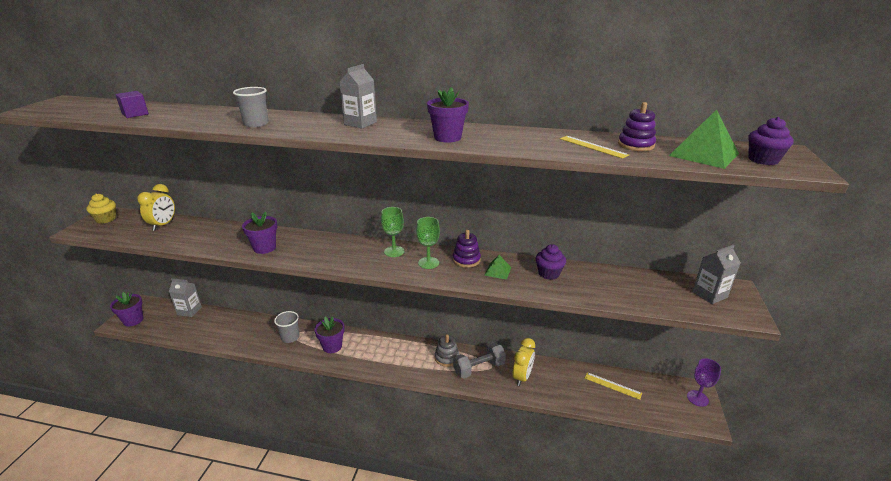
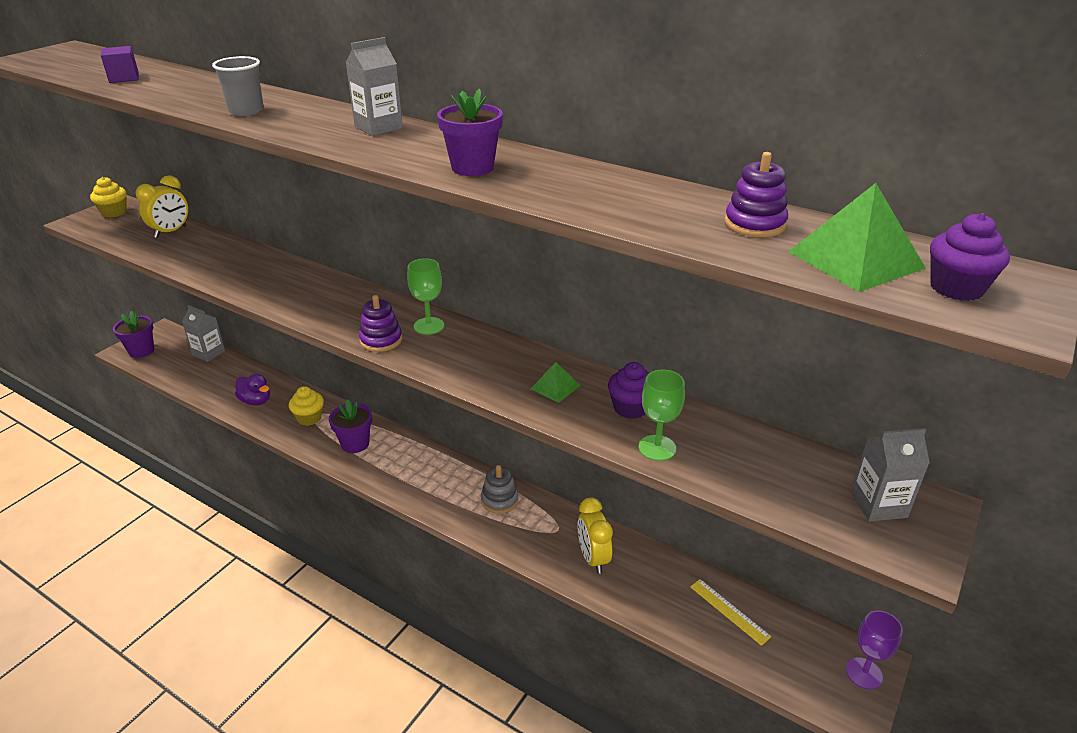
camera: 20 degrees right, 5 degrees up
(244, 335) = (256, 401): none -> purple duck
(264, 248) = (267, 287): purple flower pot -> none
(290, 337) = (309, 418): grey cup -> yellow cupcake
(428, 263) = (464, 353): green goblet -> green goblet (657, 448)
(466, 260) = (521, 360): purple stacking toy -> purple stacking toy (381, 340)
(479, 368) = (537, 528): grey dumbbell -> none
(522, 377) = (593, 558): yellow clock -> yellow clock turned 120 degrees clockwise
(592, 147) = (677, 216): yellow ruler -> none

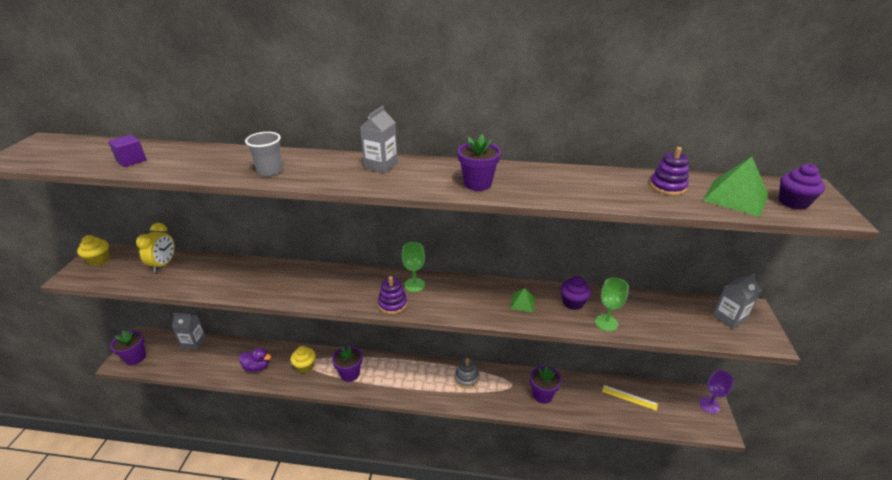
camera: 25 degrees left, 0 degrees up
(593, 558) = (542, 395): yellow clock -> purple flower pot

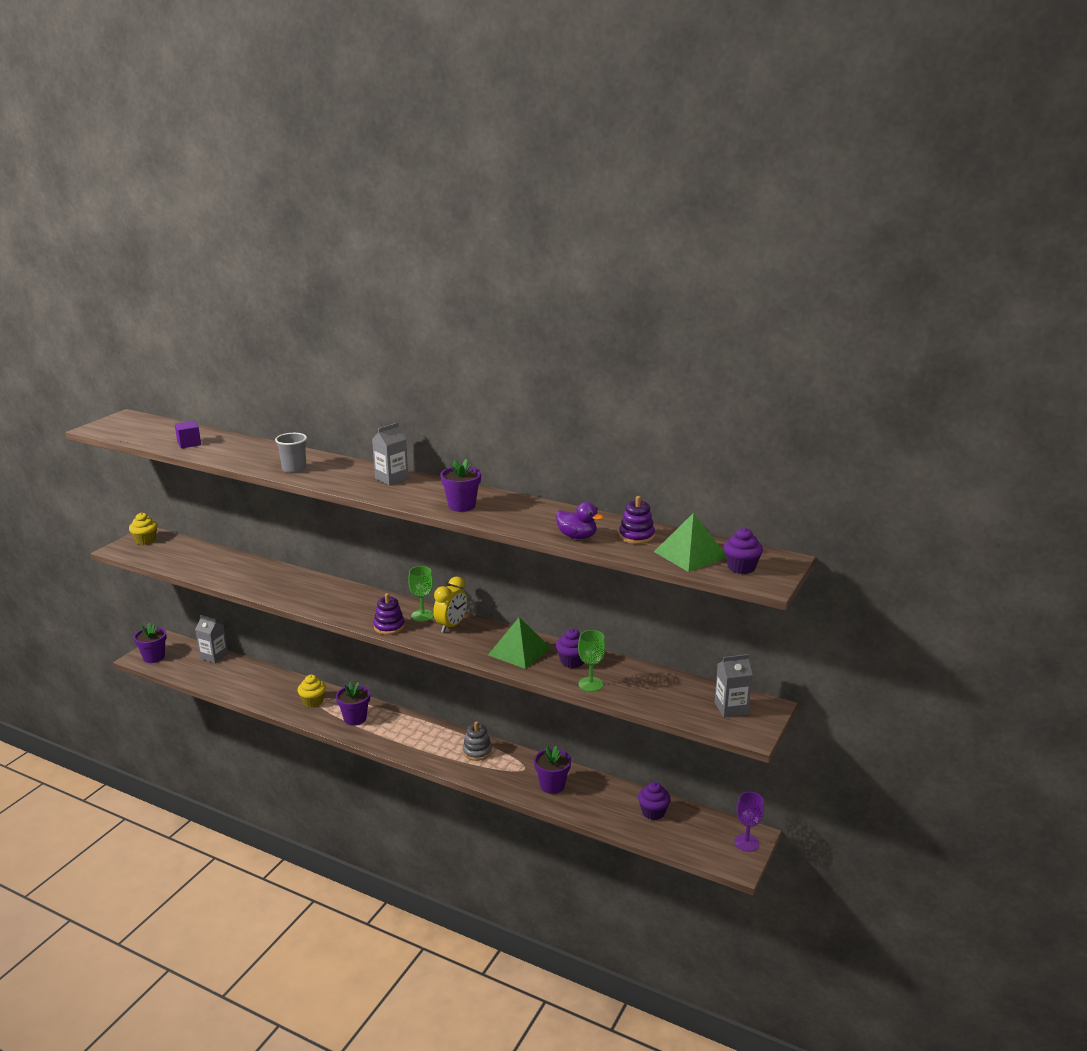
camera: 20 degrees right, 10 degrees down
(164, 264) = (199, 554): yellow clock -> yellow clock (451, 626)
(257, 367) = (265, 691): purple duck -> purple duck (577, 536)
(522, 303) = (519, 651): green pyramid -> green pyramid, size x1.82
(629, 397) = (653, 812): yellow ruler -> purple cupcake

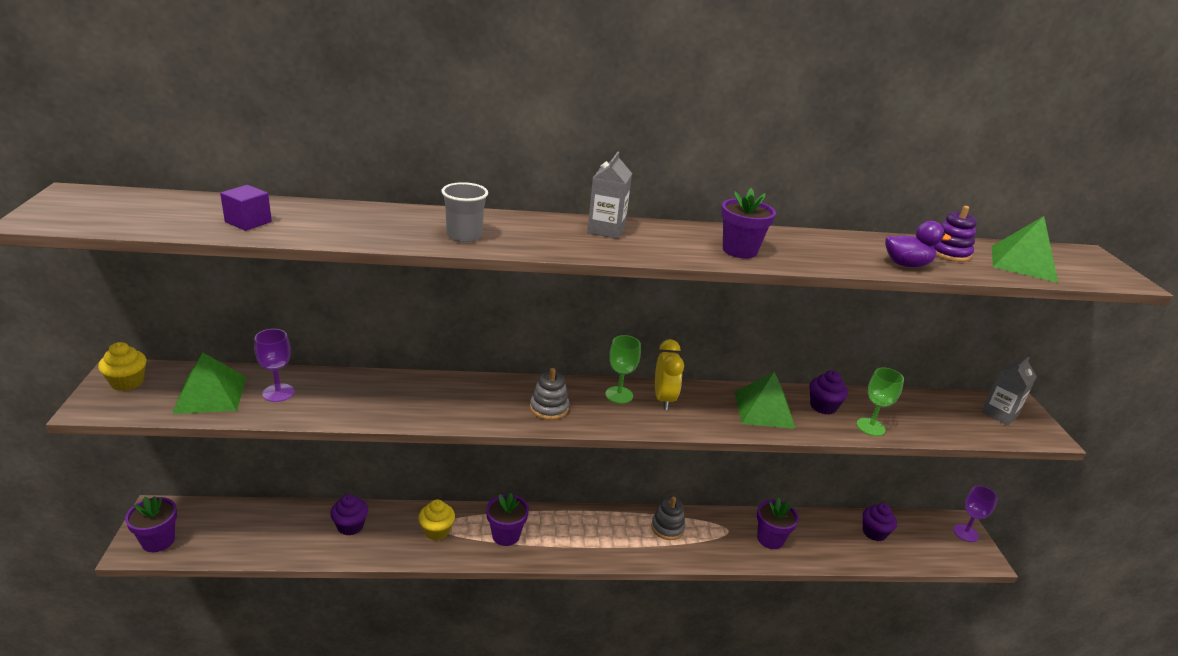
camera: 35 degrees left, 5 degrees up
(179, 556) = (210, 394): none -> green pyramid
(214, 656) = (248, 512): grey carton -> none
(215, 564) = (278, 393): none -> purple goblet
(363, 611) = (549, 408): none -> grey stacking toy
(389, 627) = (601, 420): purple stacking toy -> none
(741, 567) = (1081, 268): purple cupcake -> purple cupcake (350, 526)

